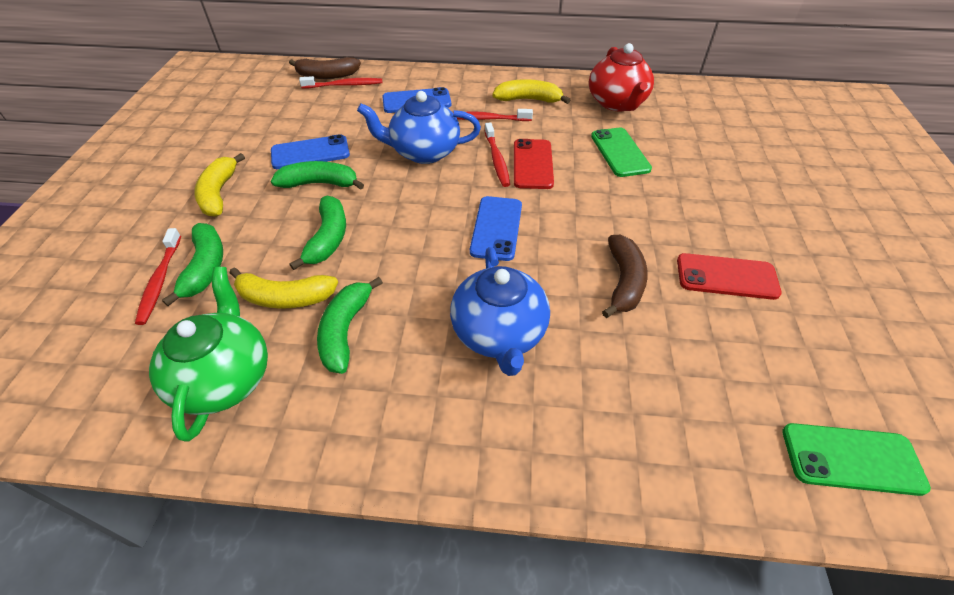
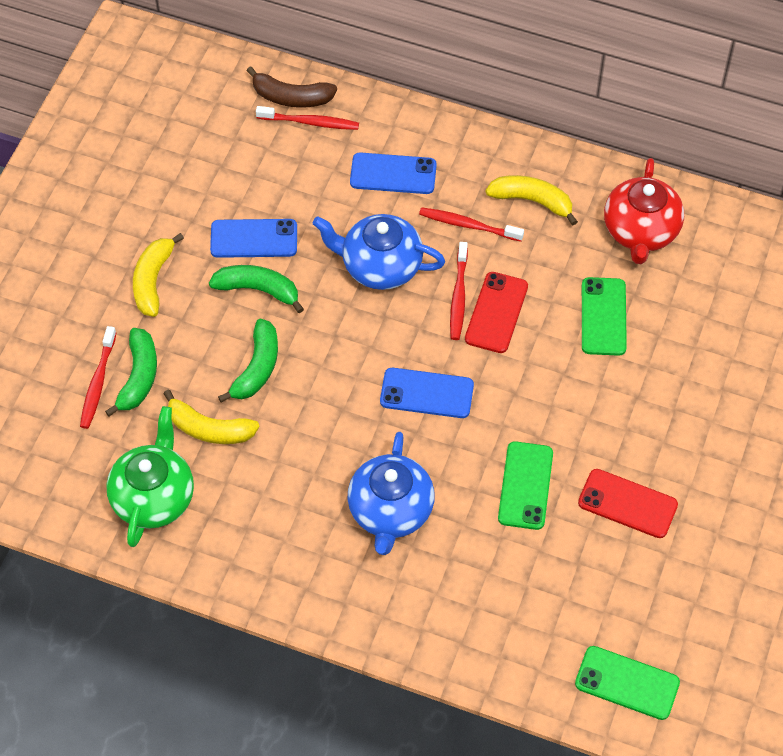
camera: 15 degrees right, 10 degrees up
(345, 331) = (258, 476): green banana -> none
(496, 228) = (426, 393): blue phone -> blue phone turned 75 degrees clockwise
(623, 282) = (525, 486): brown banana -> green phone

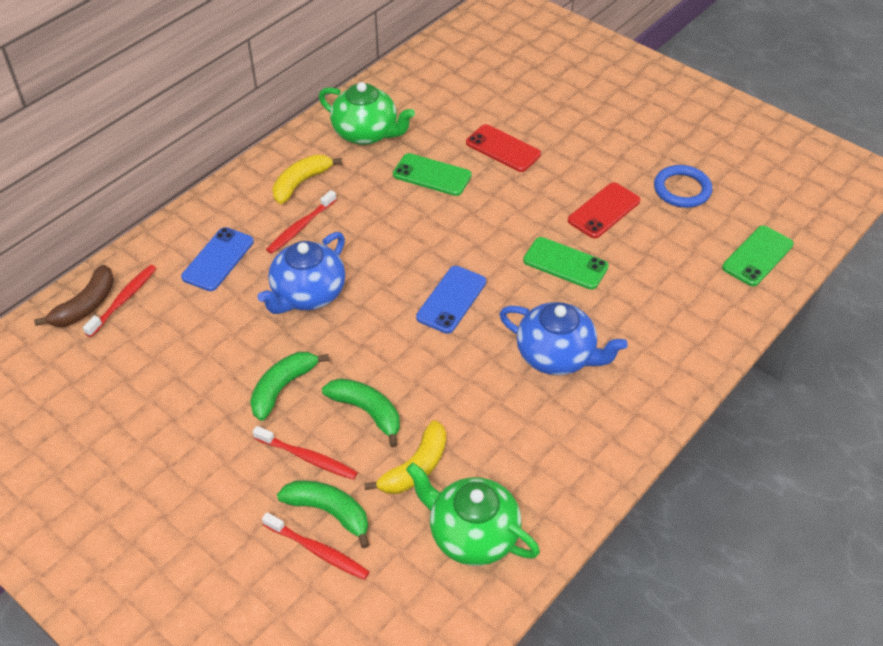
camera: 70 degrees left, 10 degrees down
(153, 280) = (223, 470): yellow banana -> none
(254, 239) = (224, 376): blue phone -> none
(458, 296) = (367, 253): red toothbrush -> red toothbrush (307, 458)
(496, 312) = (395, 234): red phone -> red phone (503, 149)
(640, 231) = (366, 133): red teapot -> green teapot
(704, 579) = (682, 189): none -> blue ring

